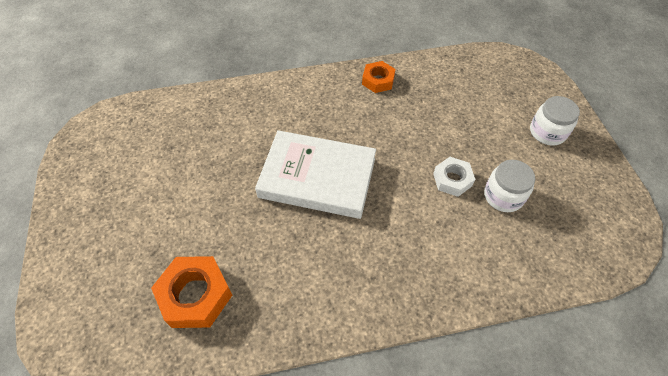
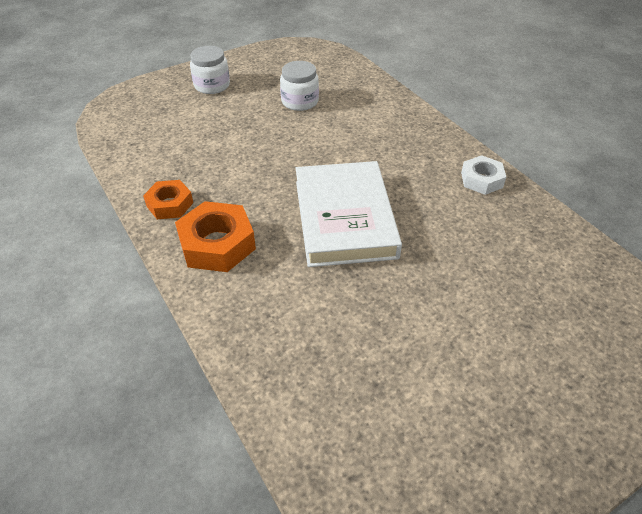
camera: 110 degrees left, 10 degrees down
(195, 295) = (539, 267): orange nut -> orange nut (217, 244)
(452, 179) = (296, 130): white nut -> white nut (481, 180)

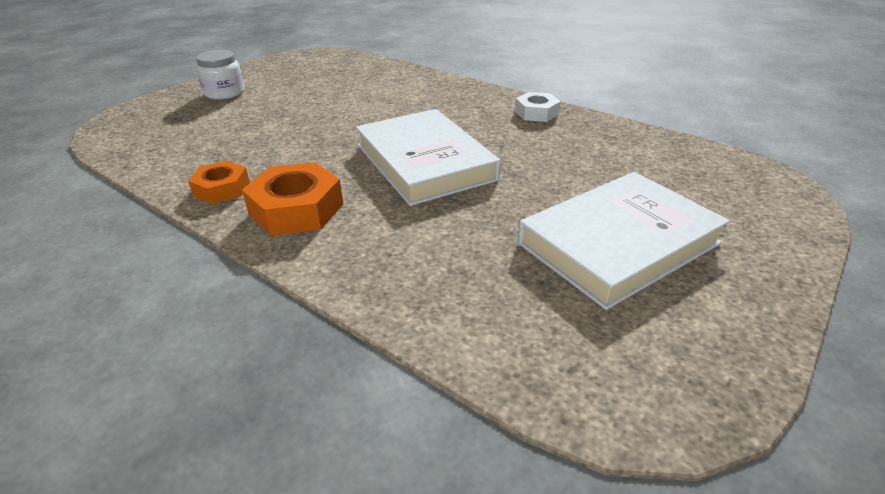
camera: 20 degrees left, 10 degrees down
(300, 101) = (327, 90): white jar -> none
(466, 365) = (618, 243): none -> white book

